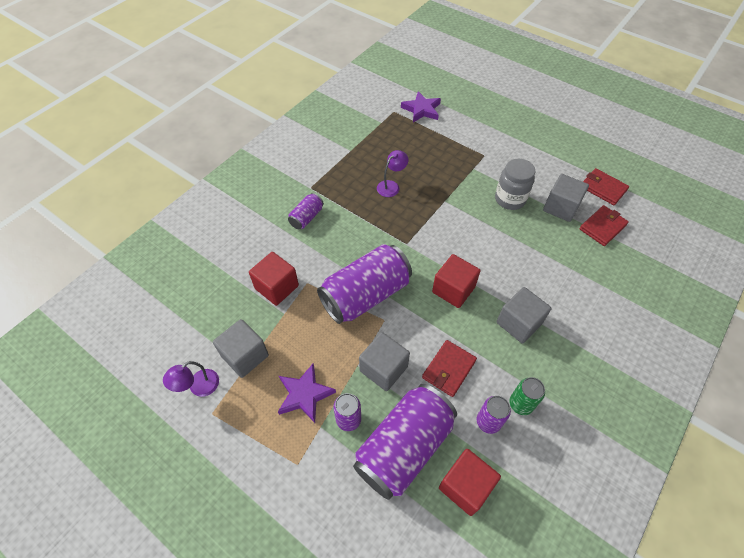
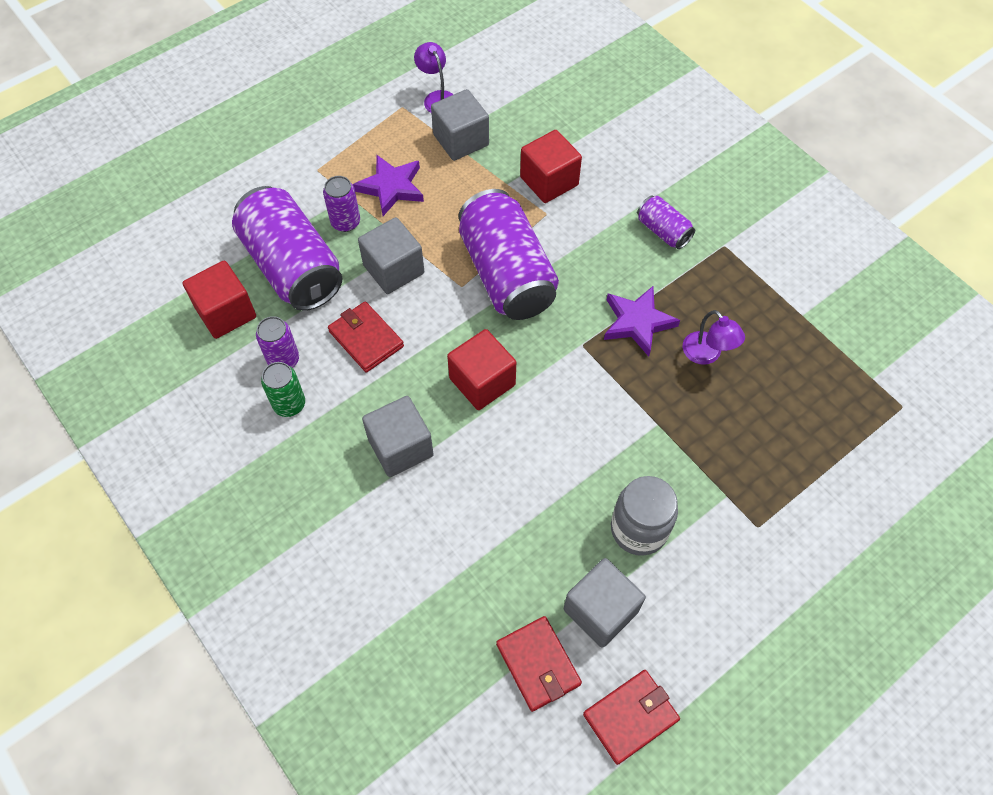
camera: 105 degrees right, 5 degrees up
(421, 110) = (904, 457): purple star -> purple star (637, 322)

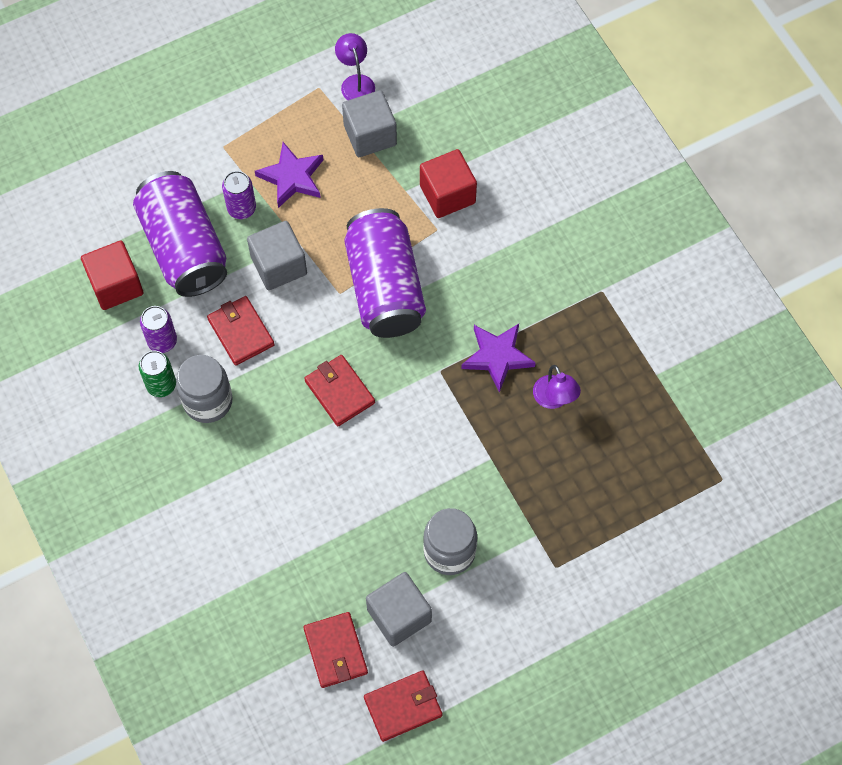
camera: 10 degrees right, 5 degrees up
(343, 413) = (208, 401): none -> grey jar
(400, 447) = (254, 442): grey cube -> none
(482, 382) = (339, 392): red cube -> red wallet
(663, 231) = (546, 266): purple can -> none

